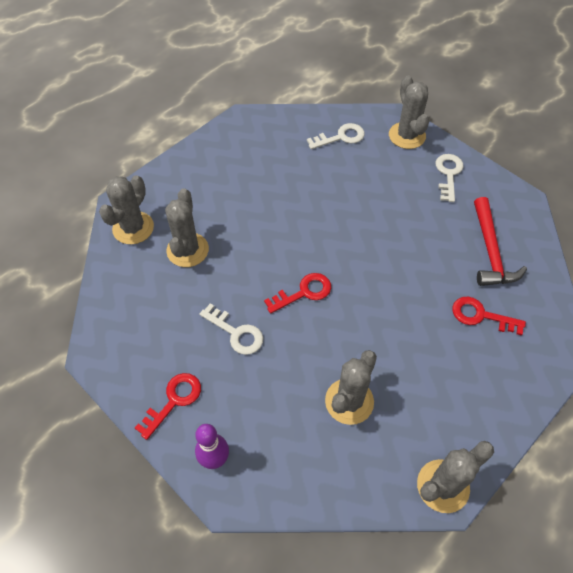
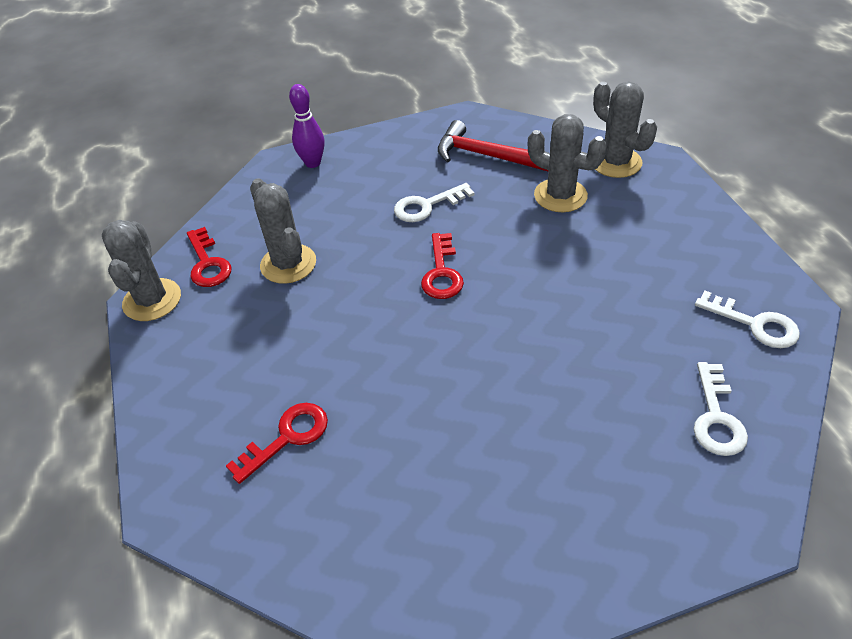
camera: 120 degrees right, 10 degrees down
(174, 401) = (385, 151): red key -> red key (207, 263)
(407, 136) = (690, 525): grey cactus -> none
(448, 174) = (564, 544): white key -> white key (754, 324)
(490, 251) = (374, 514): red hammer -> red hammer (487, 156)

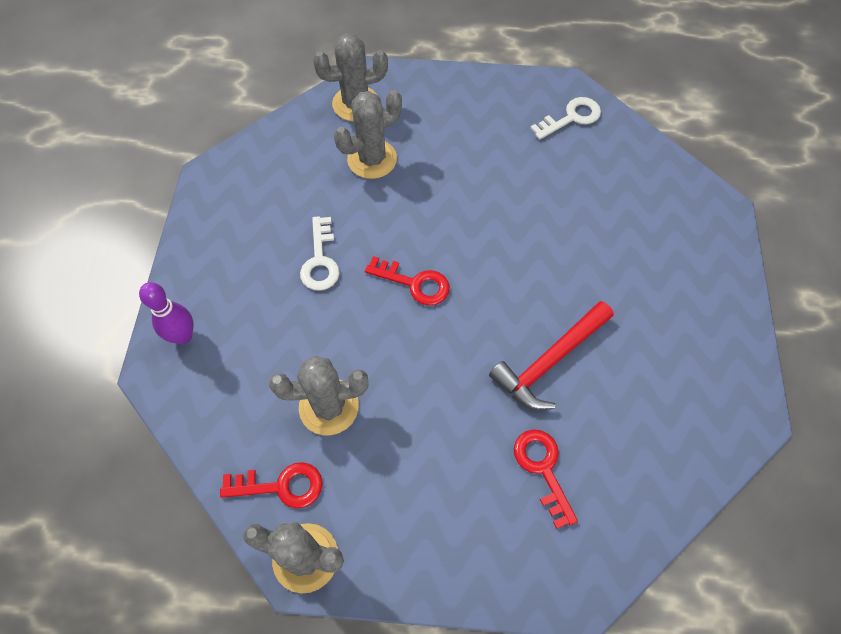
camera: 70 degrees left, 15 degrees up
(487, 156) = (282, 186): red hammer -> red hammer (550, 361)
(716, 417) = (638, 181): white key -> none

